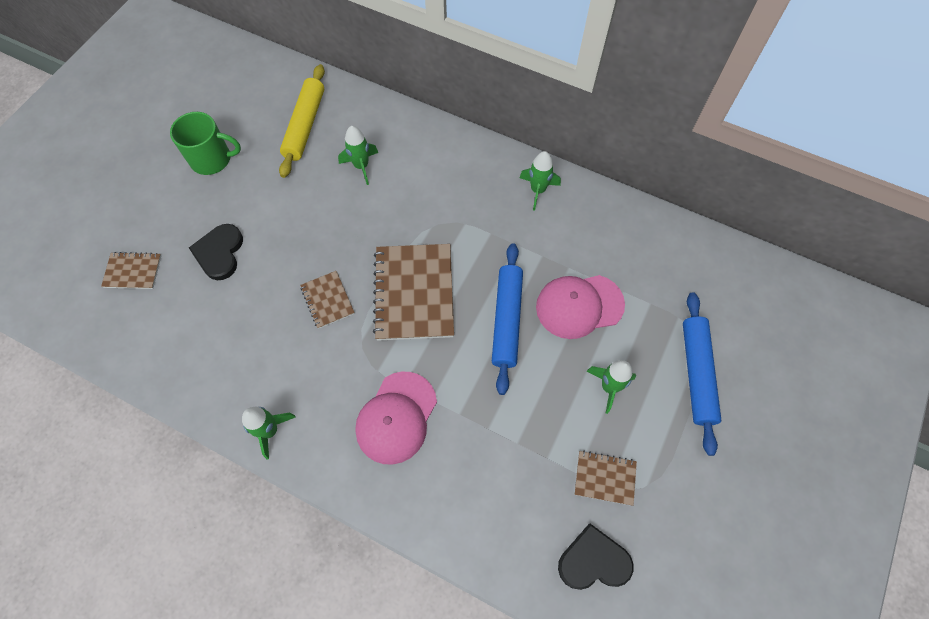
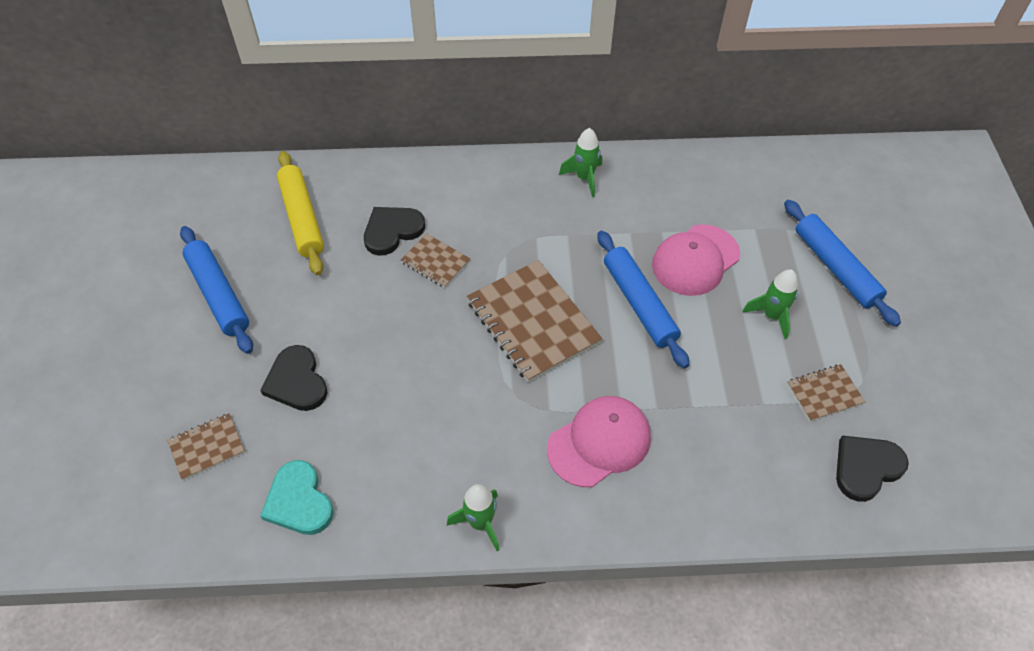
camera: 30 degrees left, 10 degrees down
(163, 344) = (299, 501): none -> turquoise heart
(212, 159) = (219, 294): green mug -> blue rolling pin
(327, 300) = (449, 370): brown notebook -> brown notebook (435, 262)
(361, 166) = (392, 231): green rocket -> black heart
(396, 417) = (599, 442): pink cap -> pink cap turned 120 degrees counterclockwise

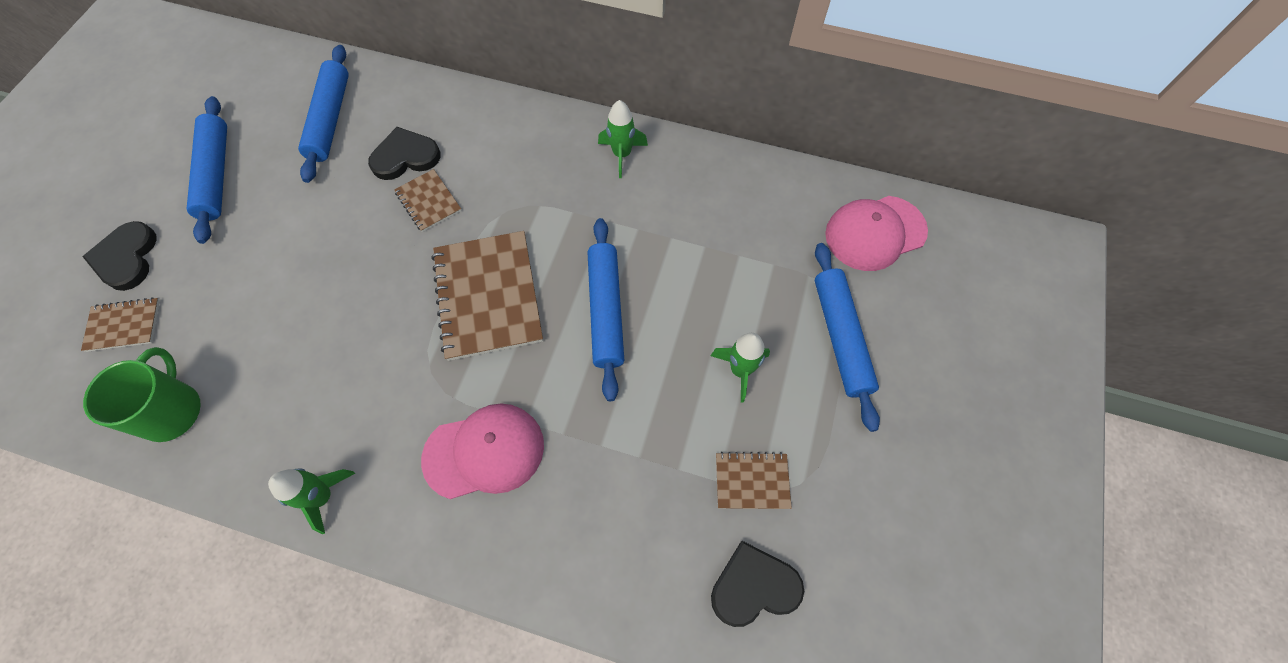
camera: 20 degrees right, 10 degrees up
(297, 381) = (236, 285): black heart -> black heart (126, 258)
(299, 501) = (172, 410): turquoise heart -> green mug
(302, 218) = (330, 119): yellow rolling pin -> blue rolling pin
(695, 260) = (690, 280): pink cap -> pink cap (875, 233)

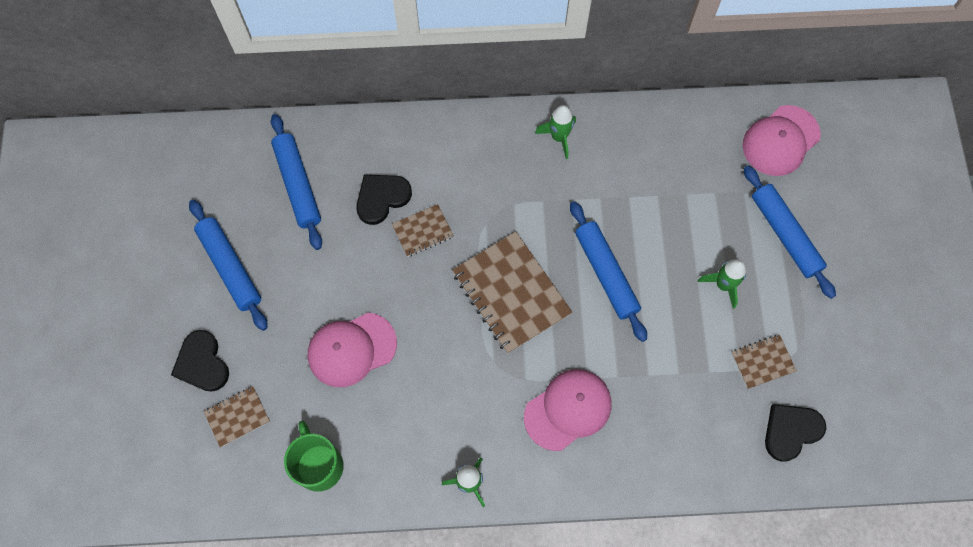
camera: 20 degrees left, 5 degrees up
(284, 297) = (351, 349): none -> pink cap
(428, 201) = (422, 231): brown notebook -> brown notebook turned 60 degrees counterclockwise

